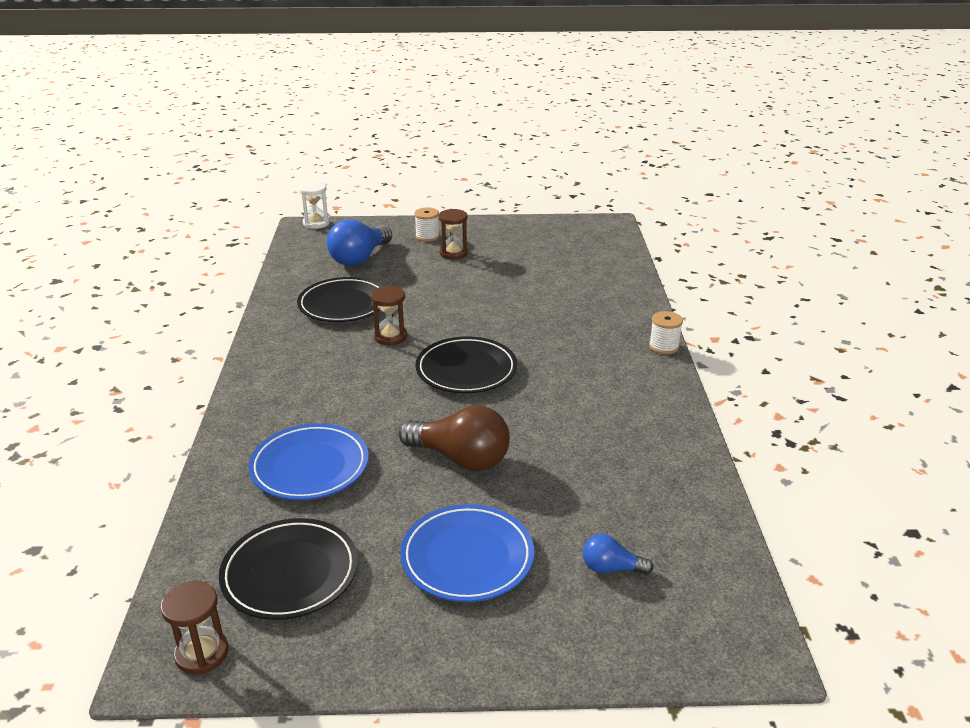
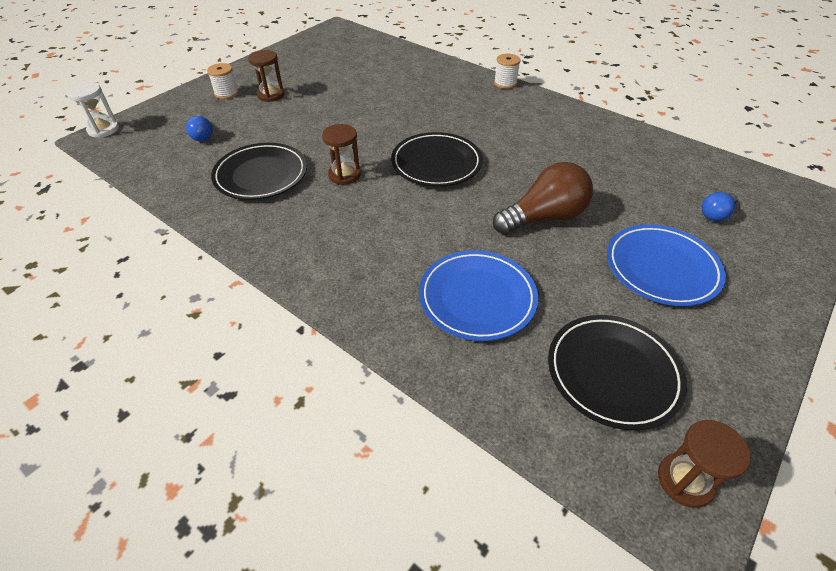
camera: 50 degrees left, 15 degrees up
(359, 258) = (202, 136): blue light bulb -> blue light bulb, size x0.51

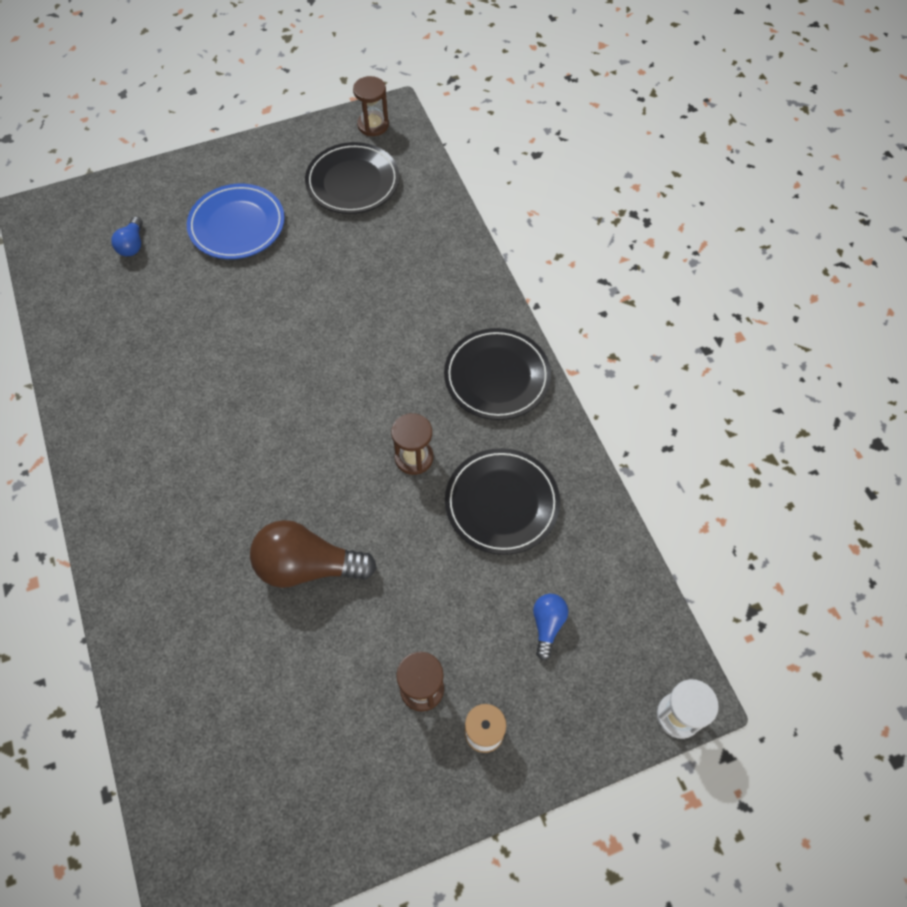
camera: 150 degrees left, 15 degrees up
(436, 163) = (308, 427): black plate -> black plate (497, 377)
(477, 298) = (393, 266): blue plate -> none
(505, 83) = (95, 539): white spool -> none
(544, 217) = (273, 310): brown light bulb -> brown light bulb (307, 566)
(716, 214) = (132, 245): blue light bulb -> blue light bulb turned 105 degrees clockwise

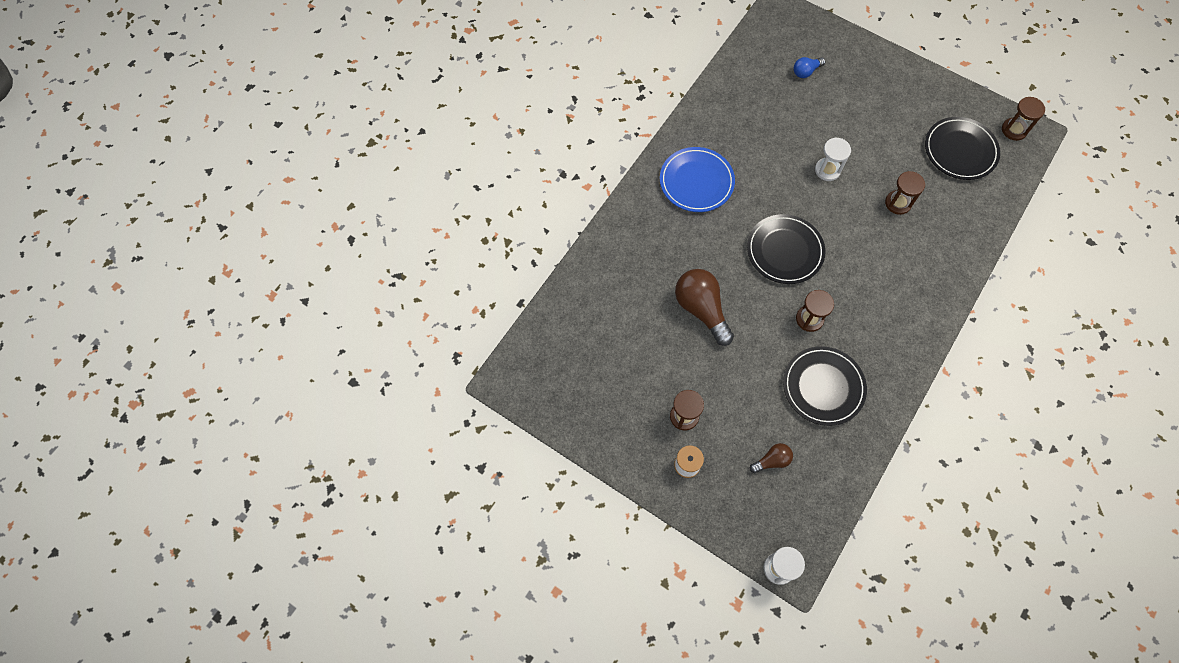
camera: 55 degrees right, 5 degrees up
(237, 225) = (869, 113): blue plate -> blue plate (696, 182)
(262, 310) = (827, 170): none -> white hourglass
(358, 276) = (898, 203): none -> brown hourglass
(497, 377) = (901, 329): black plate -> black plate (784, 251)
(547, 625) = (772, 461): blue light bulb -> brown light bulb

